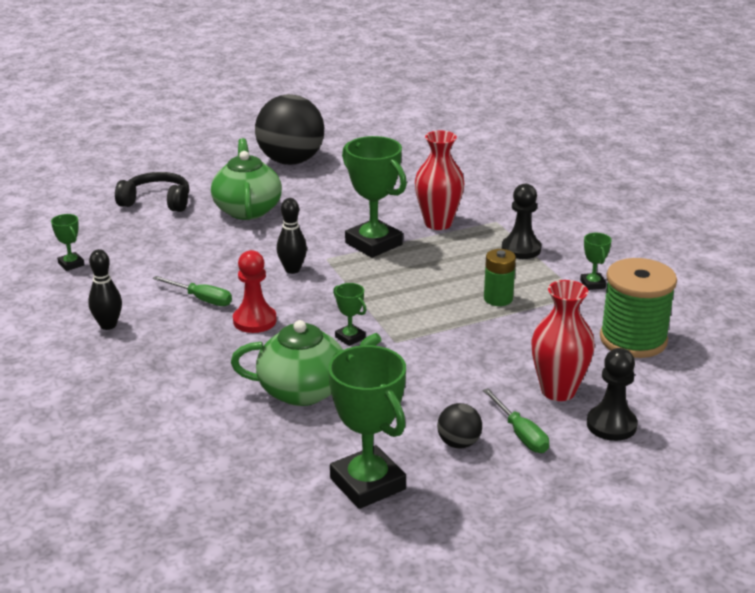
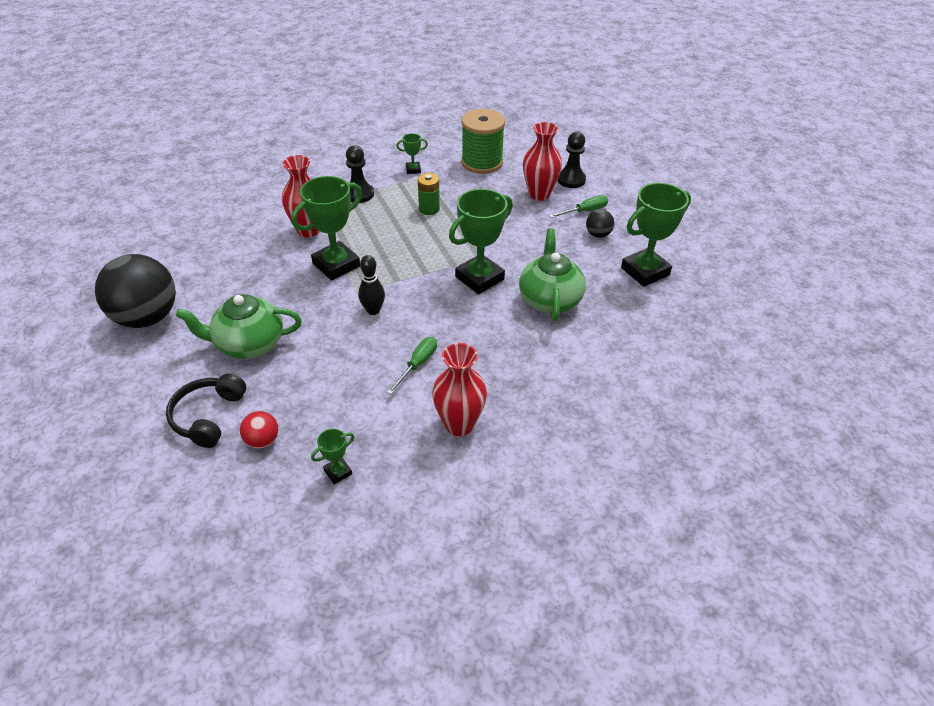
camera: 90 degrees left, 15 degrees up
(108, 325) = (459, 424): black bowling pin -> red vase
(120, 227) = (262, 440): none -> red ball
(254, 321) = (454, 329): red pawn -> none
(350, 337) = (479, 278): green trophy -> green trophy, size x2.15

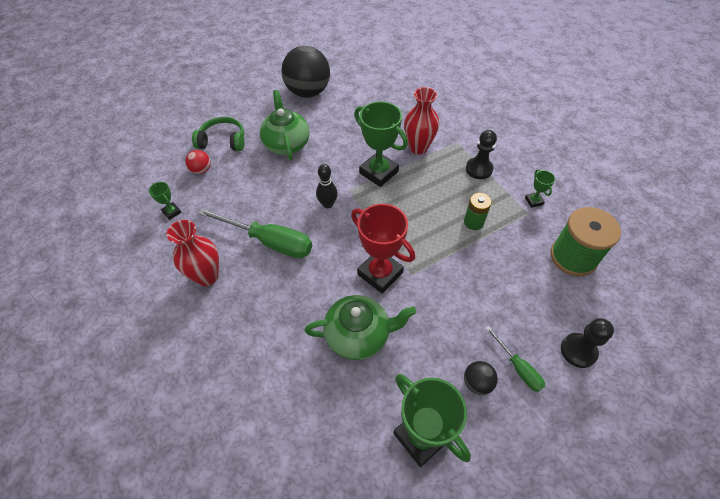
camera: 85 degrees right, 10 degrees up
(208, 416) = (223, 141): black headphones -> green headphones
(418, 364) = (269, 241): green screwdriver -> green screwdriver, size x1.92
(479, 278) = (380, 273): green trophy -> red trophy
(539, 194) = (534, 317): red vase -> none

